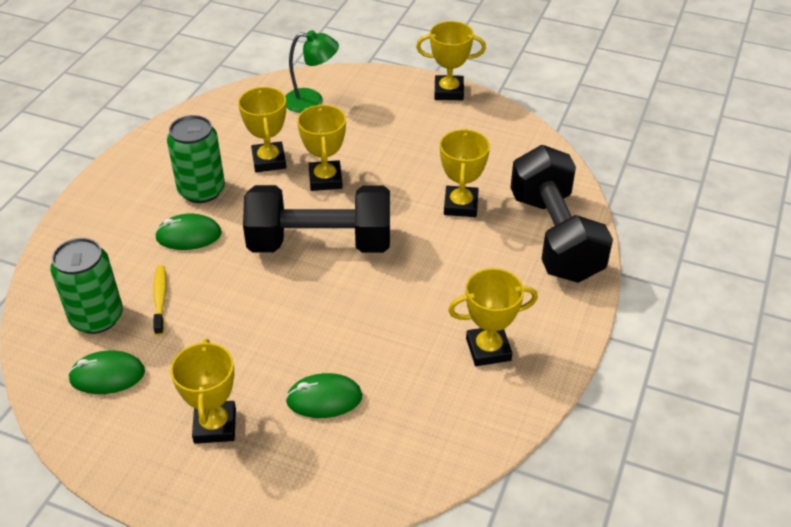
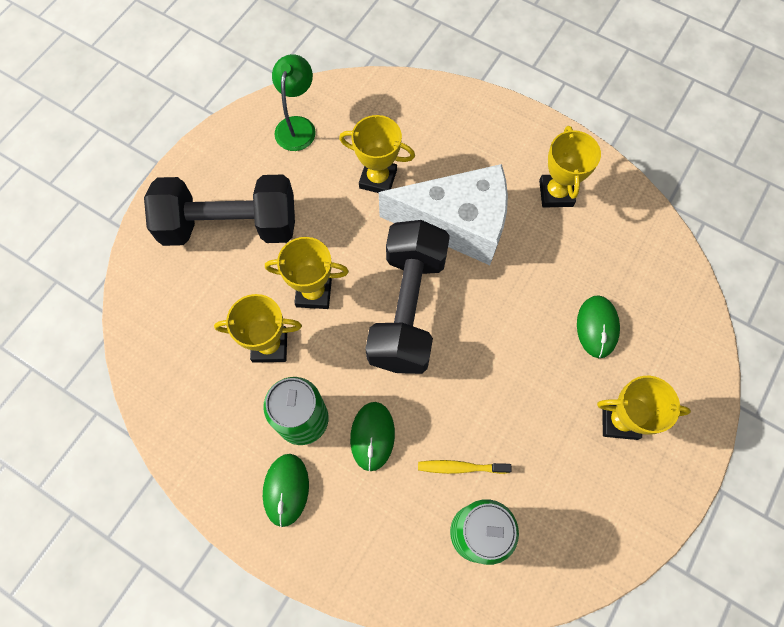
camera: 80 degrees left, 25 degrees up
(107, 375) = (554, 520): green mouse -> green mouse (286, 490)
(312, 101) = (176, 291): green lamp -> green lamp (297, 126)
(425, 269) = (457, 224): none -> white cheese
(449, 91) = (200, 155): yellow trophy -> none
(554, 237) = (433, 115): black dumbbell -> black dumbbell (230, 226)

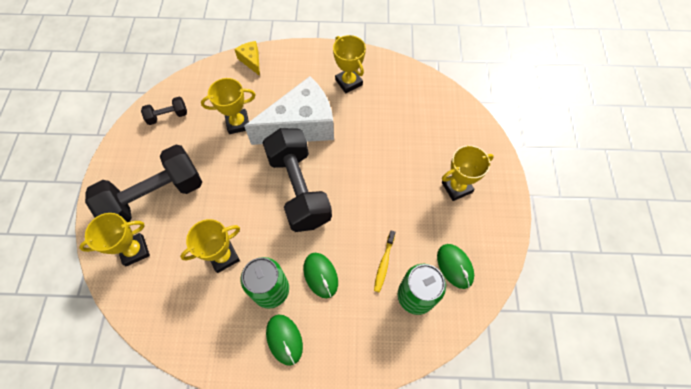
camera: 30 degrees left, 5 degrees down
(297, 126) = (168, 116): green lamp -> black dumbbell
(314, 293) = (234, 209): yellow trophy -> yellow trophy (134, 250)
(441, 99) = (251, 61): none -> yellow cheese
(460, 467) = (384, 263): yellow toothbrush -> yellow toothbrush turned 45 degrees counterclockwise
(597, 327) = (414, 143): green mouse -> green mouse (455, 266)

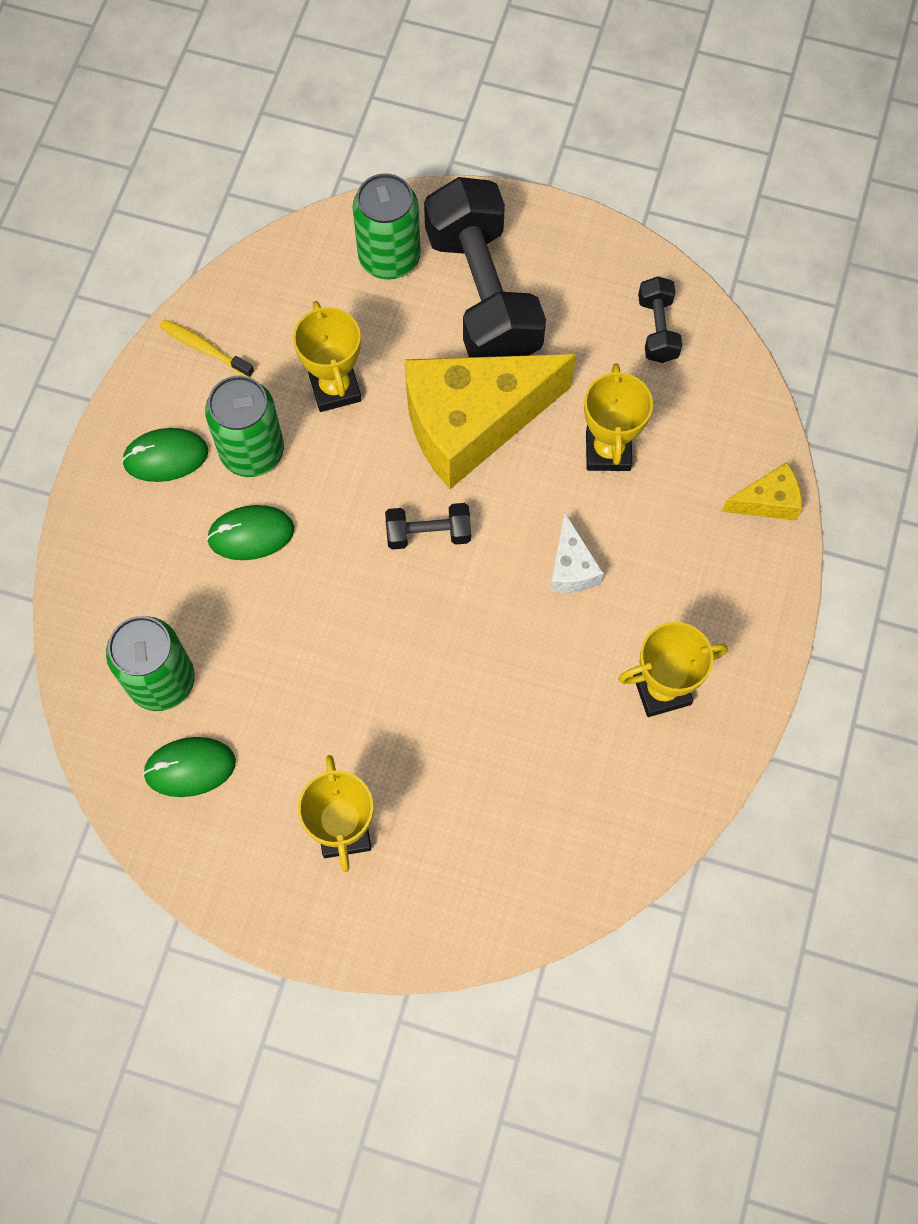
camera: 105 degrees right, 5 degrees up
(134, 250) = (389, 258): yellow trophy -> green can
(233, 184) = (472, 423): none -> yellow cheese
(299, 189) = (428, 533): black dumbbell -> black dumbbell, size x0.45
(301, 126) = (571, 567): white cheese -> white cheese, size x0.43
(384, 263) = (236, 644): yellow toothbrush -> yellow toothbrush (204, 348)

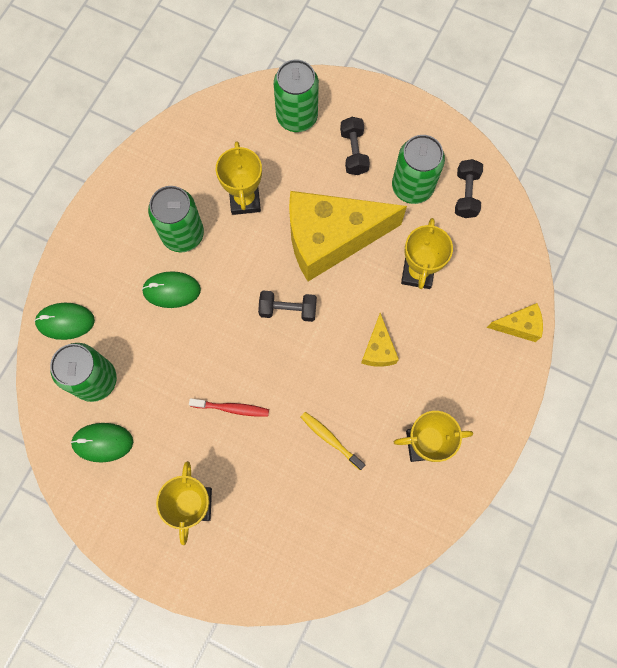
camera: 10 degrees right, 5 degrees up
(166, 457) = (126, 228): green mouse -> green mouse (65, 322)
(204, 348) = (165, 159): yellow toothbrush -> yellow toothbrush (330, 439)
(373, 687) = (232, 408): none -> red toothbrush
(482, 295) = (353, 152): black dumbbell -> black dumbbell, size x0.45
(571, 567) = (378, 349): white cheese -> yellow cheese
(577, 331) = (412, 187): none -> green can

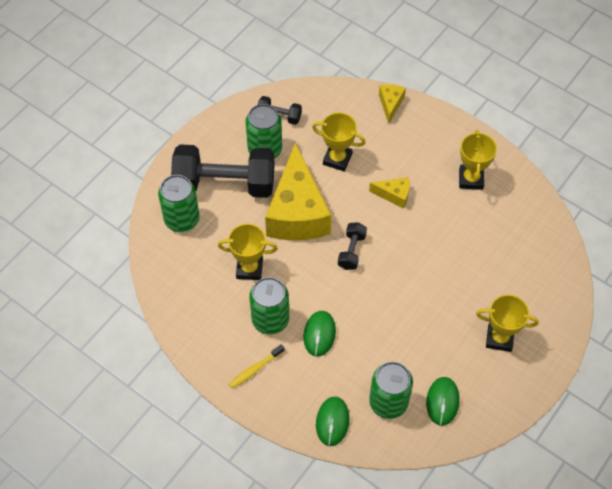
camera: 80 degrees left, 15 degrees down
(232, 408) = (427, 302): red toothbrush -> none
(330, 439) = (460, 238): yellow toothbrush -> yellow toothbrush (255, 369)
(353, 152) = (225, 184): black dumbbell -> black dumbbell, size x2.24

